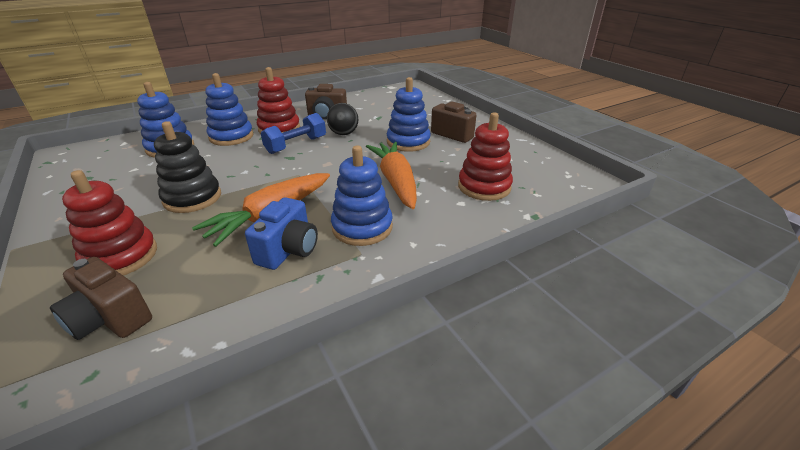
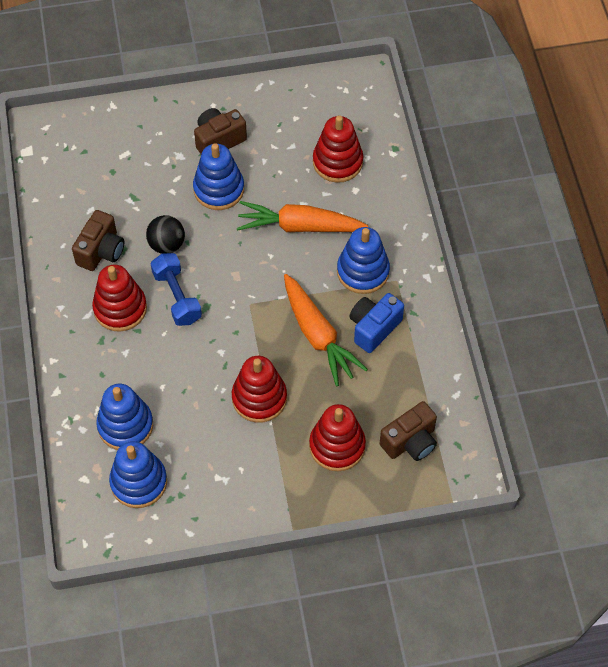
camera: 70 degrees left, 25 degrees up
(192, 198) = (259, 398): black stacking toy -> red stacking toy
(231, 137) = (121, 361): blue stacking toy -> blue stacking toy (139, 482)
(288, 250) = (373, 328): blue camera -> blue camera turned 90 degrees counterclockwise

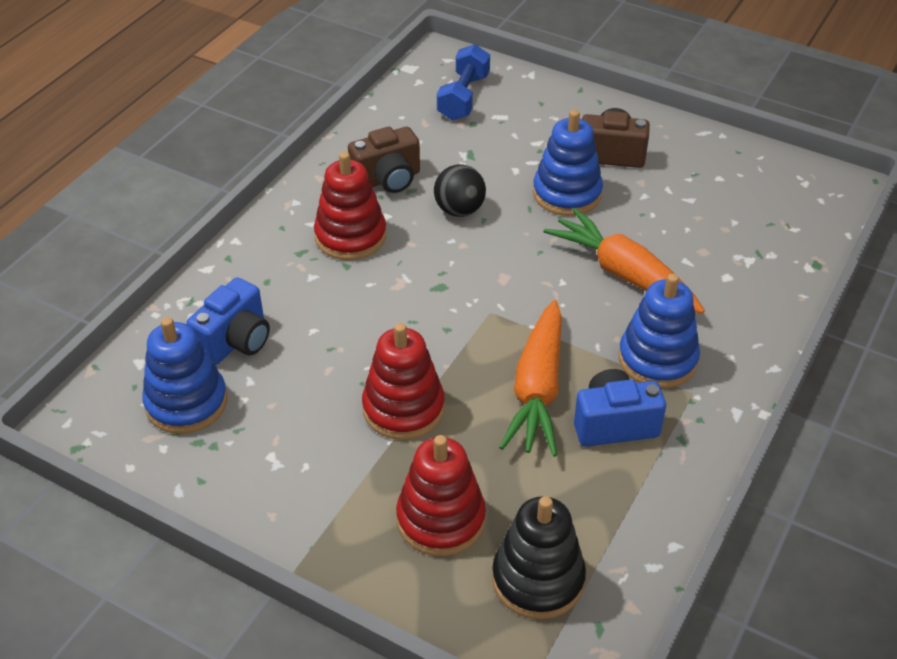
camera: 40 degrees right, 15 degrees down
(125, 425) = (235, 341): blue stacking toy -> blue camera
(177, 297) = (419, 260): blue dumbbell -> blue dumbbell (463, 97)
(337, 162) = (730, 240): red stacking toy -> none
(410, 442) = (538, 579): brown camera -> black stacking toy

